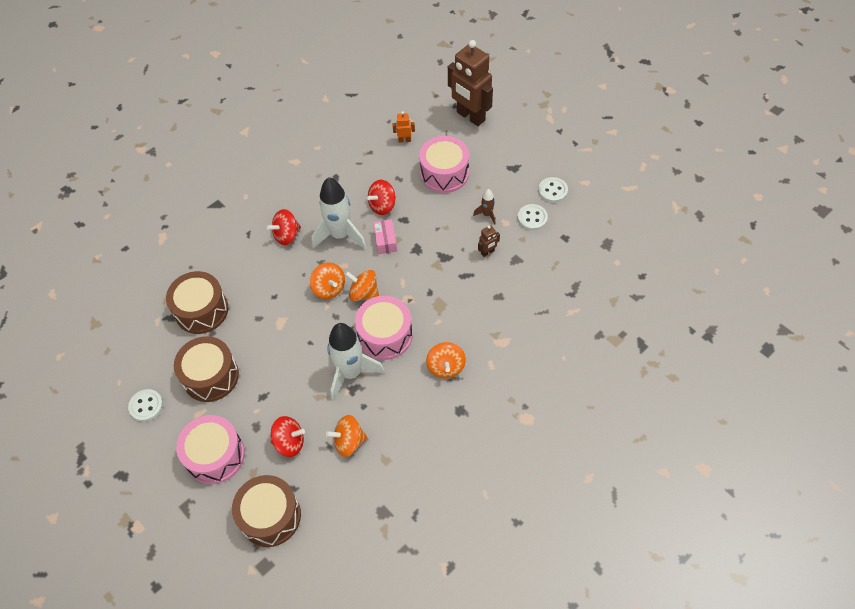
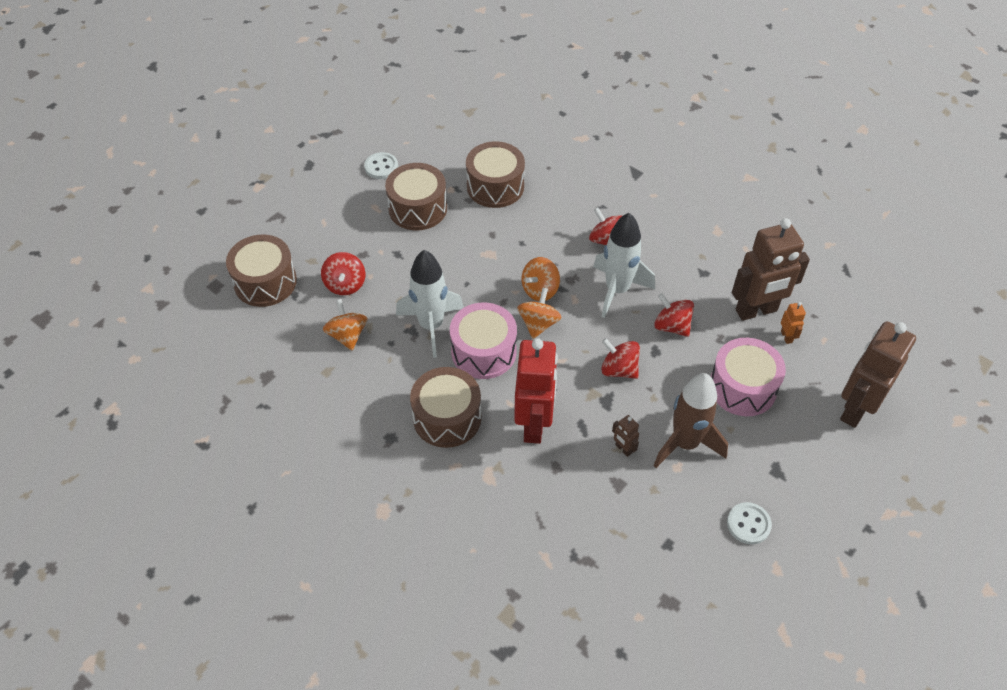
camera: 80 degrees right, 5 degrees down
(215, 455) = (329, 228): pink drum -> none
(378, 152) = (756, 311): none -> brown robot
(385, 241) = (618, 335): pink box -> none
(417, 245) = (619, 369): none -> red spinning top
(446, 367) = (447, 417): orange spinning top -> brown drum
(460, 306) = (534, 425): none -> red robot
(487, 215) = (685, 443): brown rocket -> brown rocket, size x2.18
(532, 218) = (692, 500): white button -> none

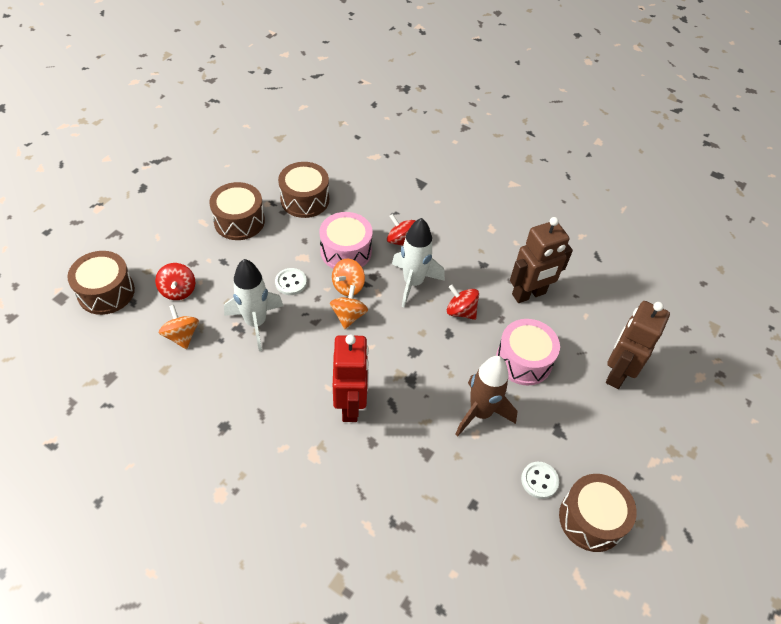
camera: 10 degrees left, 0 degrees up
(381, 167) = (206, 187): white button -> white button (291, 282)
(447, 417) = (274, 404): brown drum -> brown drum (591, 519)
(483, 351) = (303, 343): pink drum -> pink drum (346, 251)
(619, 369) = (419, 351): red spinning top -> none
(623, 449) = (428, 421): brown robot -> none
(786, 337) = (555, 315): orange robot -> none

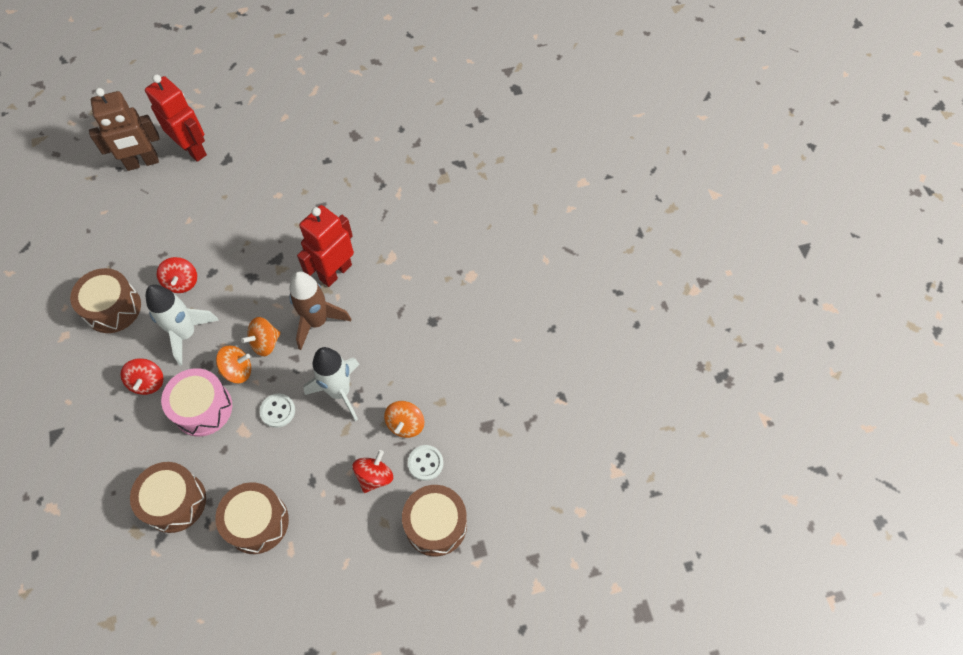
camera: 135 degrees left, 10 degrees up
(480, 413) = (259, 204): brown rocket -> brown rocket (317, 321)
(523, 360) = (188, 215): pink drum -> none
(529, 294) = (117, 257): brown robot -> none
(539, 480) = (274, 144): white button -> white button (425, 463)
(591, 519) = (271, 107): brown drum -> brown drum (113, 308)
(597, 417) = (193, 149): none -> red robot

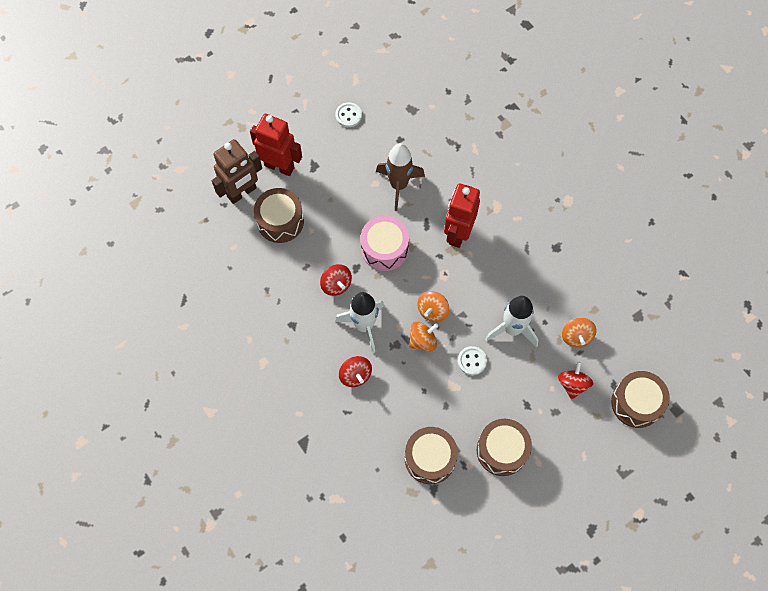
camera: 20 degrees left, 5 degrees up
(113, 308) = (291, 325): brown drum -> brown drum (280, 221)
(203, 408) = (411, 380): pink drum -> pink drum (384, 249)
(317, 321) = (465, 279): brown rocket -> brown rocket (398, 185)
(425, 463) = (606, 360): white button -> white button (348, 115)

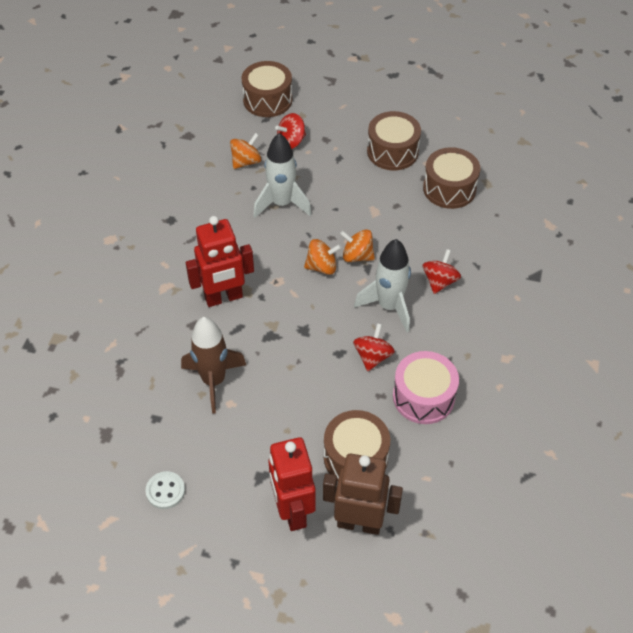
camera: 130 degrees left, 15 degrees down
(384, 249) = (296, 344): pink drum -> pink drum (423, 397)
(472, 361) = (339, 212): white button -> none

